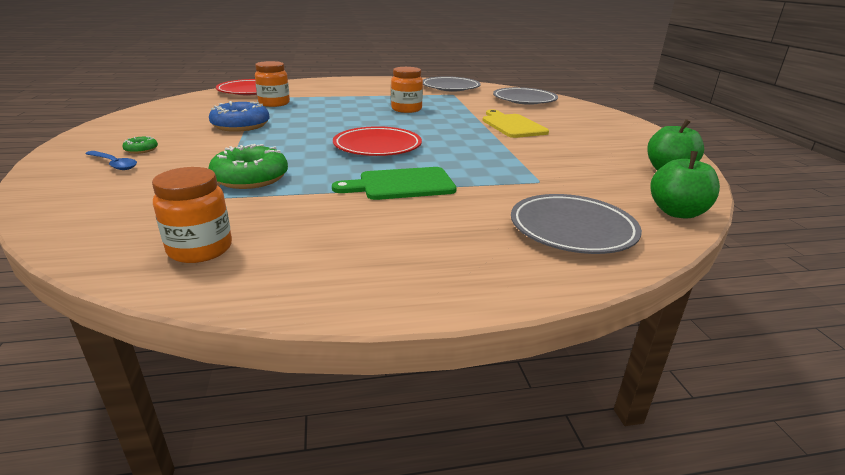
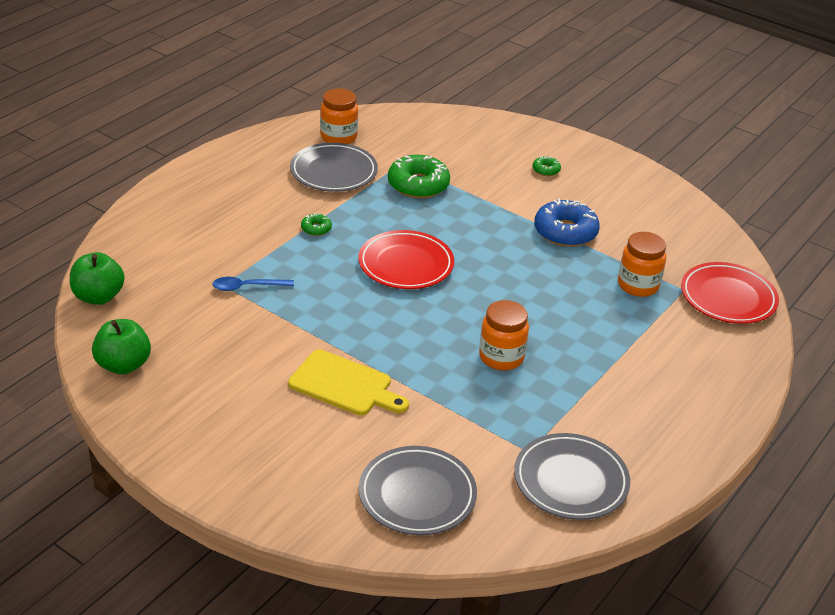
camera: 135 degrees right, 10 degrees up
(114, 164) = (521, 152): blue spoon -> blue spoon (247, 287)
(402, 184) = (316, 229): green cutting board -> green donut
(572, 229) = (163, 242): grey plate -> grey plate (333, 172)

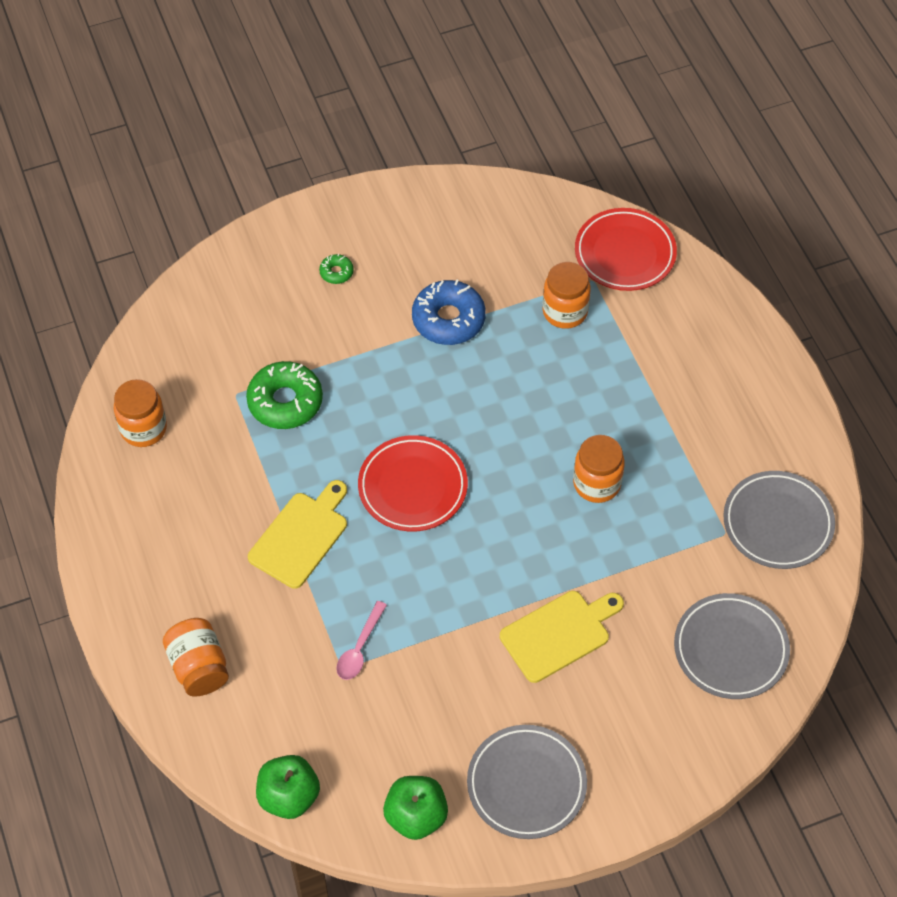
camera: 55 degrees left, 20 degrees up
(174, 221) = (199, 667): none -> orange jar
(247, 287) = (359, 648): blue spoon -> pink spoon
(316, 229) = (301, 536): green donut -> yellow cutting board
(333, 172) = (208, 468): grey plate -> grey plate (526, 784)

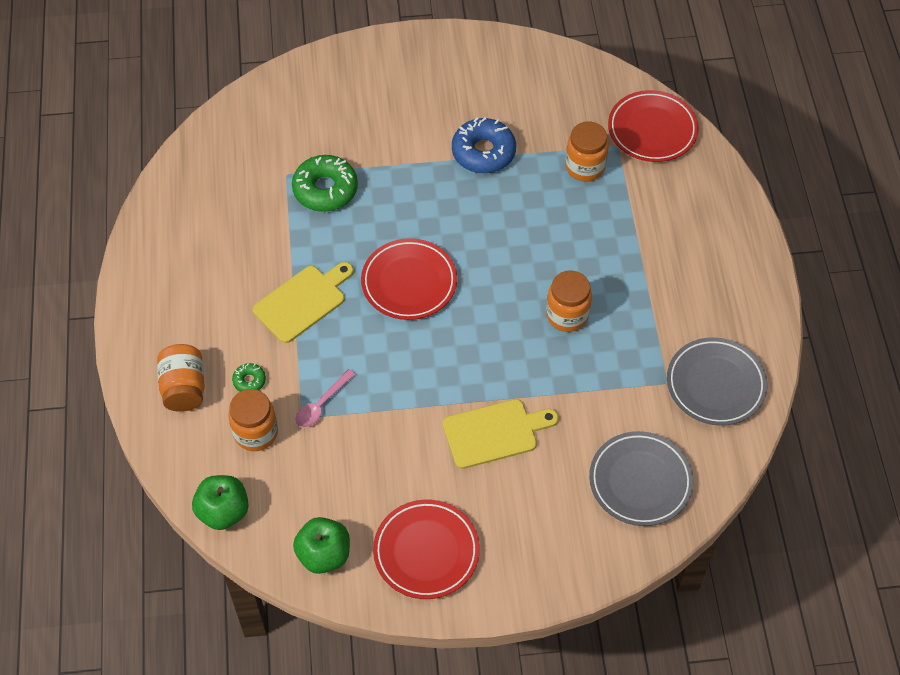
camera: 15 degrees right, 0 degrees up
(143, 429) = (202, 186): orange jar -> orange jar (256, 433)
(336, 272) = (402, 94): green donut -> green donut (249, 381)
(526, 784) = (426, 551): grey plate -> red plate

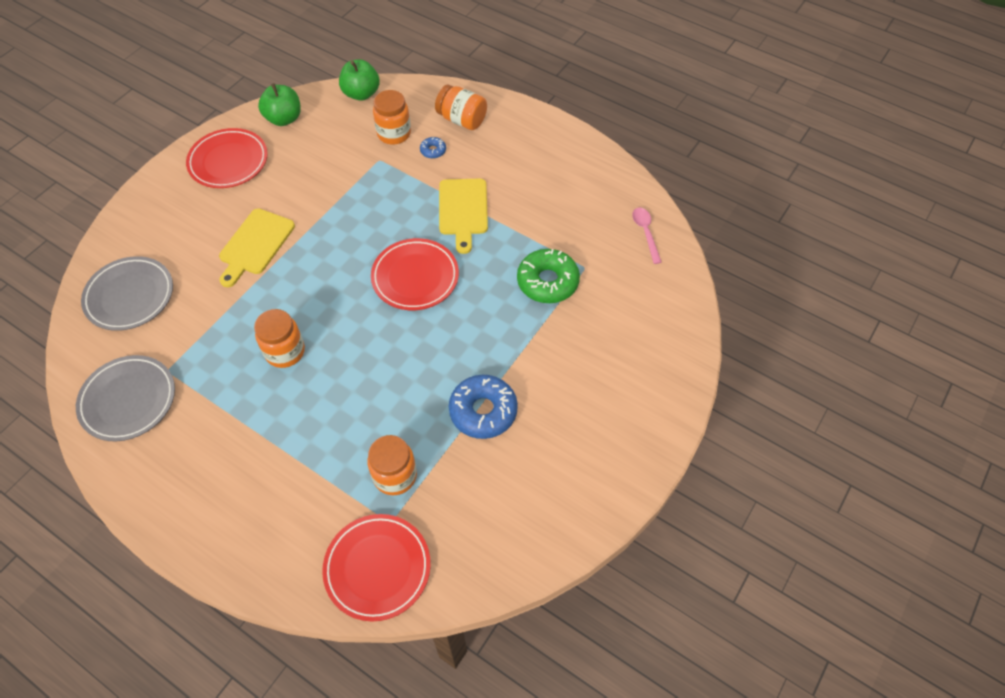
camera: 130 degrees right, 0 degrees up
(249, 381) = (433, 151): green donut -> blue donut
(322, 404) = (377, 174): pink spoon -> pink spoon (645, 233)

